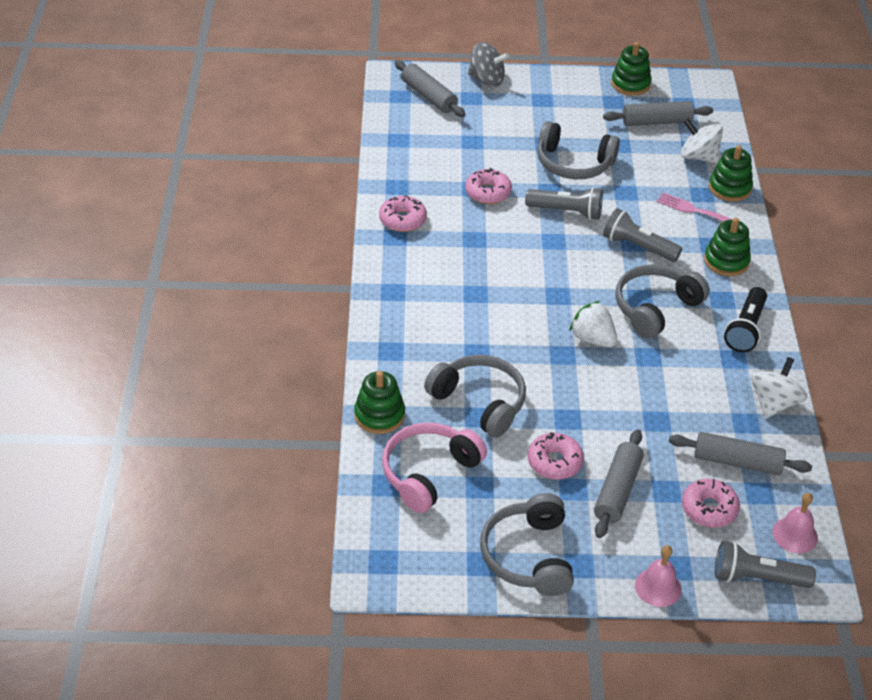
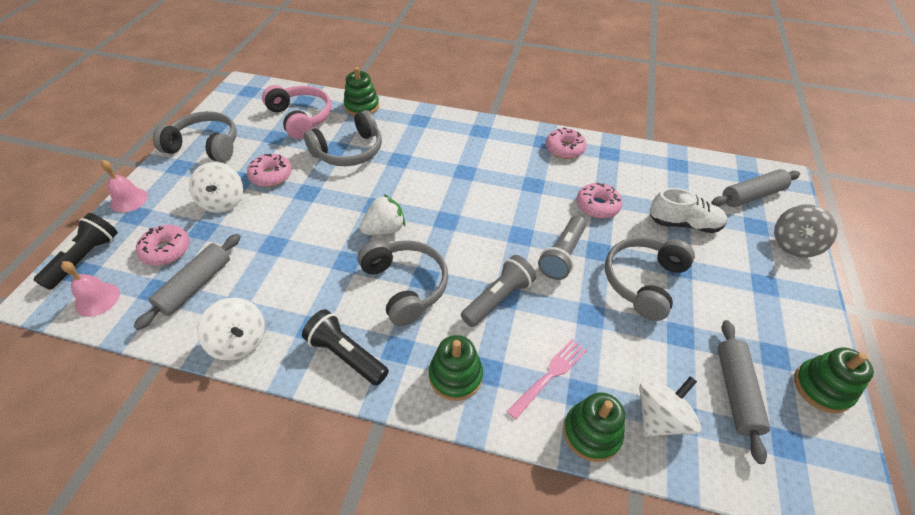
camera: 105 degrees right, 5 degrees up
(489, 139) = (684, 224): none -> white shoe
(617, 490) = (223, 201): grey rolling pin -> white spinning top
(757, 578) = (85, 258): grey flashlight -> black flashlight

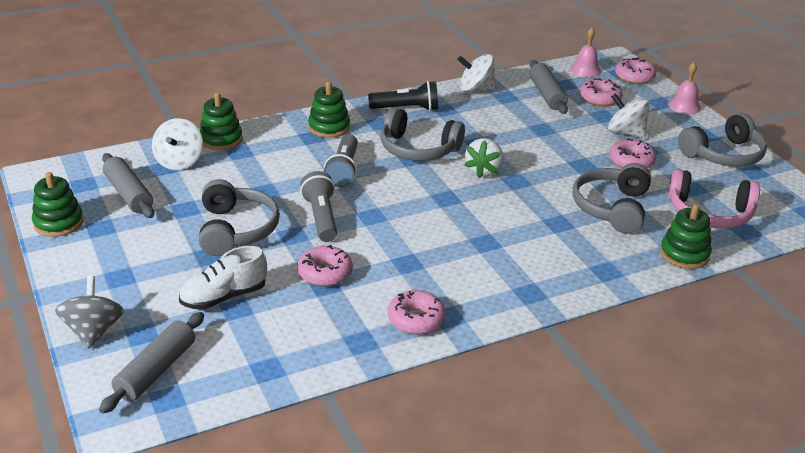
camera: 140 degrees right, 15 degrees down
(85, 258) = (634, 77): black flashlight -> pink donut
(550, 375) = (268, 151): pink fork -> none

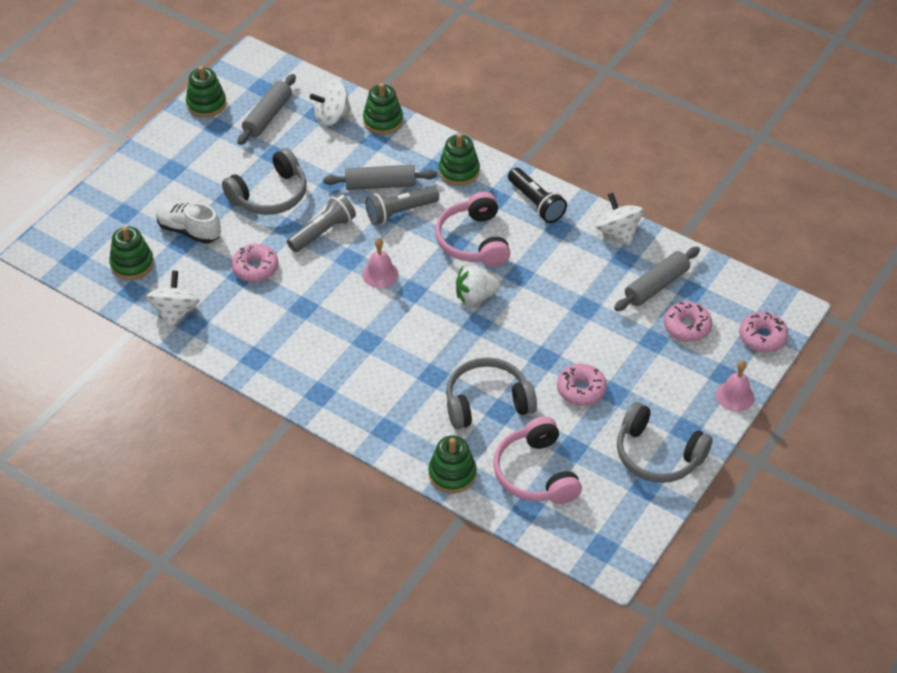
camera: 60 degrees right, 15 degrees up
(93, 331) = (110, 190): grey spinning top -> none
(156, 371) = (94, 240): grey rolling pin -> grey rolling pin (380, 184)
(226, 354) = (132, 264): none -> green stacking toy
(416, 319) = (238, 342): pink donut -> none
(418, 149) = (473, 241): grey headphones -> pink headphones
(585, 70) = (740, 294): pink bell -> pink bell (380, 274)
(625, 132) = (634, 368): white spinning top -> white spinning top (175, 312)

